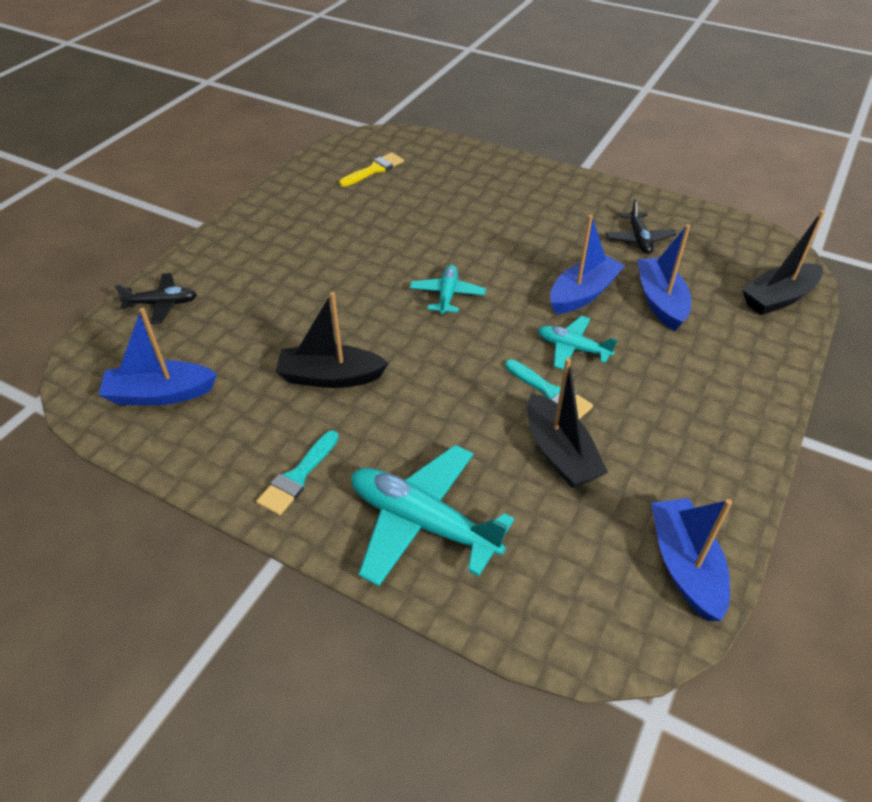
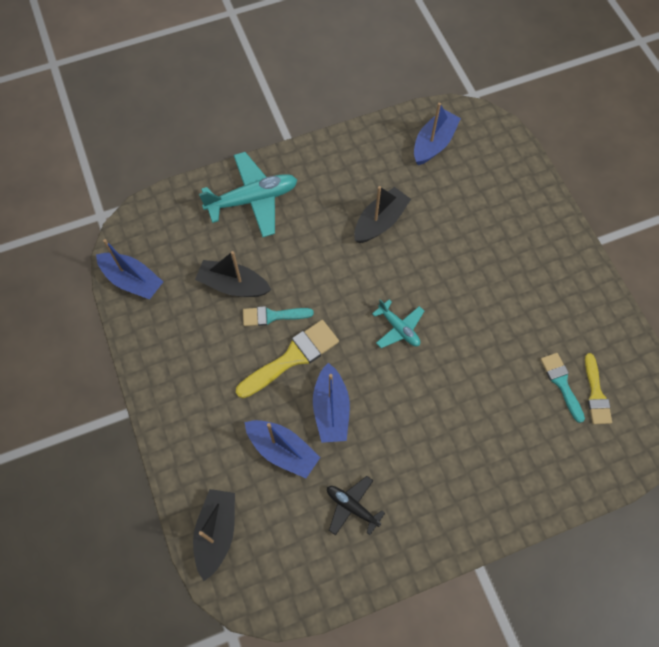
camera: 130 degrees right, 20 degrees up
(162, 304) = (517, 177): black plane -> none
(298, 476) = (324, 169): turquoise brush -> turquoise brush (561, 383)
(573, 348) = (292, 358): turquoise plane -> yellow brush

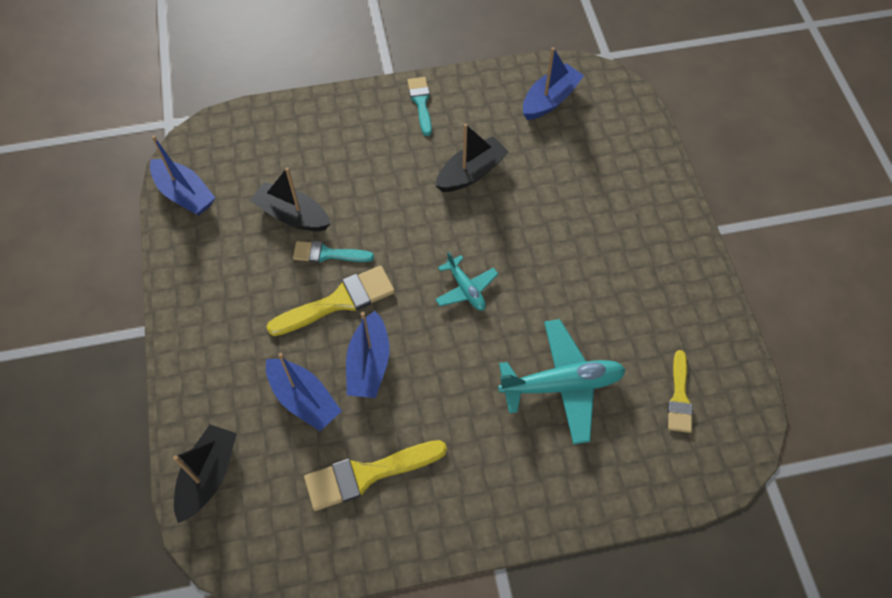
camera: 10 degrees right, 5 degrees down
(252, 199) = (335, 130): turquoise plane -> turquoise plane (561, 385)
(352, 507) = (367, 474): black plane -> yellow brush
(561, 383) = (641, 379): turquoise brush -> turquoise brush (421, 103)

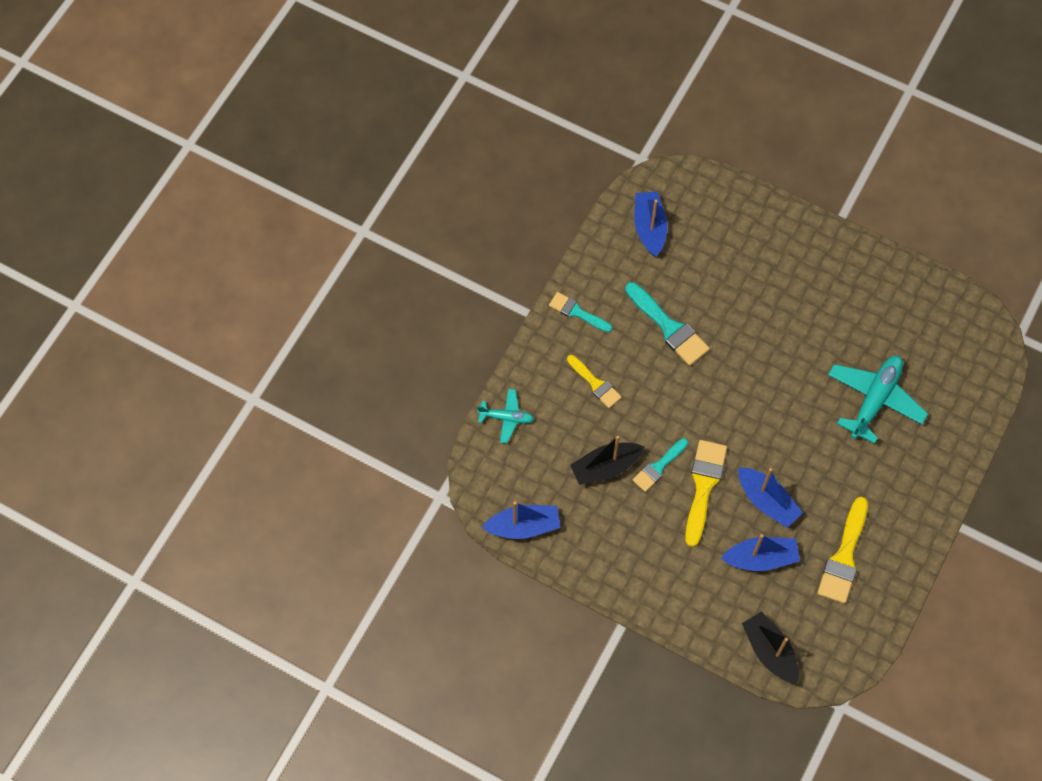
camera: 50 degrees left, 5 degrees up
(466, 289) = (759, 402): turquoise plane -> turquoise plane (506, 418)
(471, 173) = (668, 327): black boat -> turquoise brush
(679, 397) = (936, 341): yellow brush -> yellow brush (595, 383)

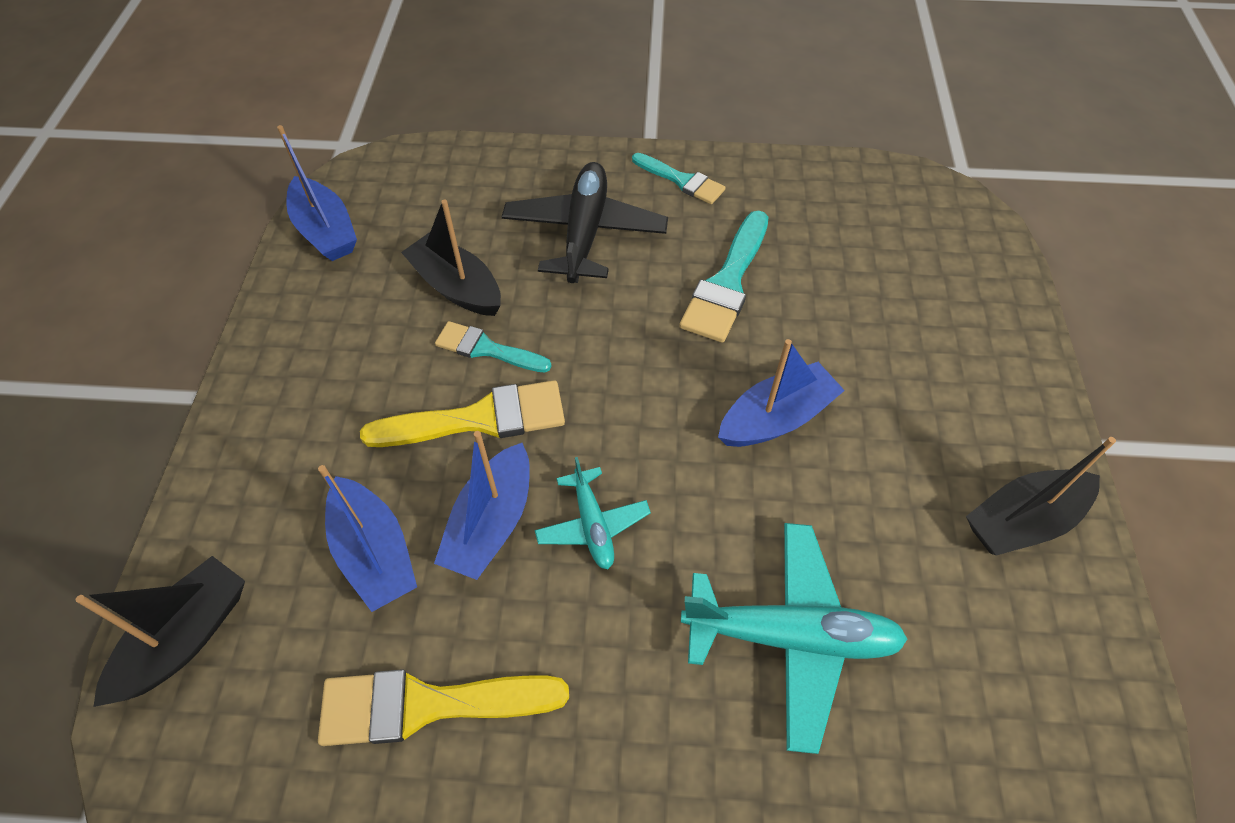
camera: 65 degrees right, 10 degrees down
(506, 418) = (483, 164): turquoise plane -> turquoise plane (592, 524)
(577, 312) = (681, 180): turquoise brush -> turquoise brush turned 120 degrees clockwise
(595, 383) = (585, 233): yellow brush -> black plane
(649, 228) = (867, 210): blue boat -> blue boat (776, 418)
(863, 276) = (1022, 520): none -> black boat

